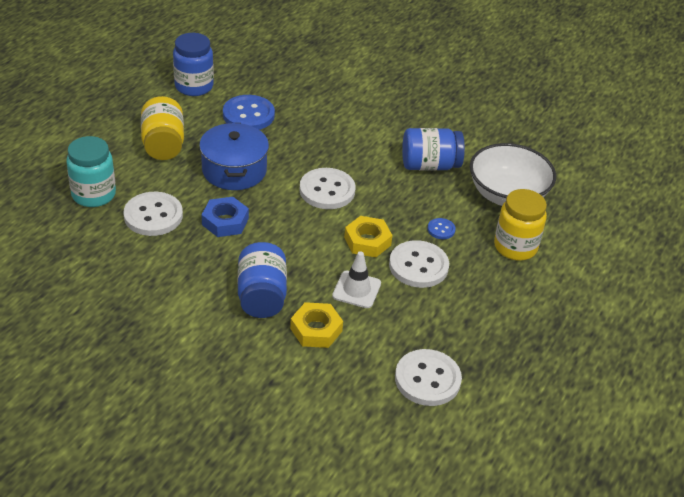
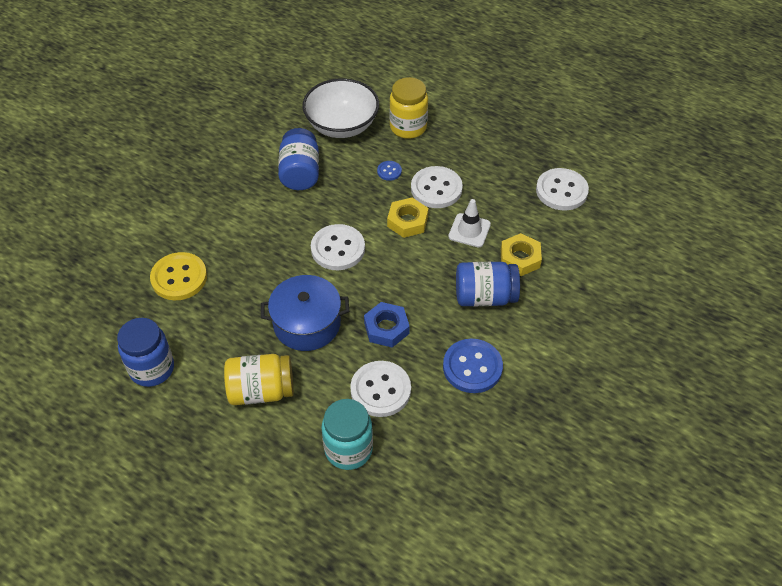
camera: 85 degrees left, 10 degrees up
(248, 115) = (211, 314): blue button -> blue button (472, 367)
(291, 96) = (179, 278): none -> yellow button

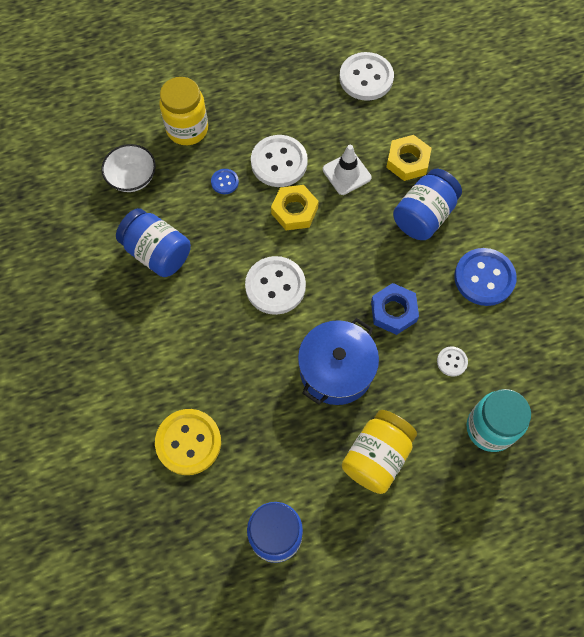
camera: 50 degrees left, 15 degrees up
(342, 125) = (132, 178): white bowl -> white bowl, size x0.60
(380, 390) = (452, 362): white button -> white button, size x0.48

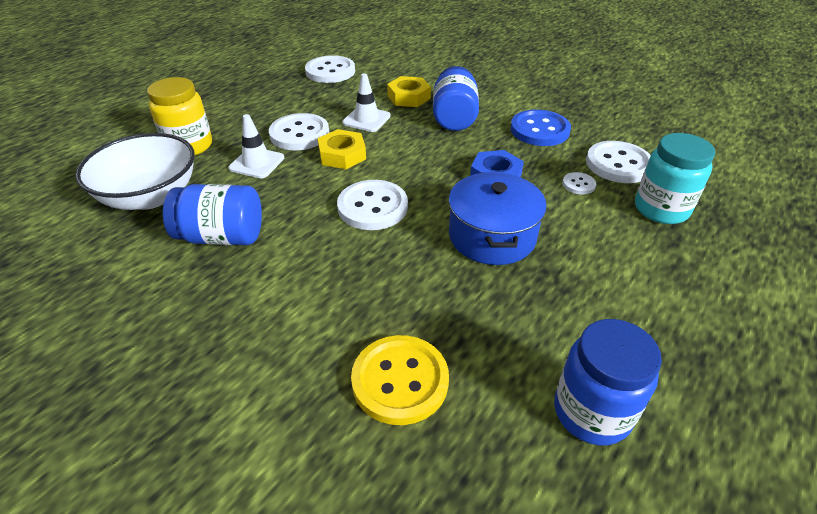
camera: 35 degrees left, 25 degrees down
(132, 178) = (150, 196): white bowl -> white bowl, size x1.67
(225, 182) = (257, 163): blue button -> white traffic cone
(377, 457) = (602, 279): yellow jar -> none
(509, 361) = (618, 164): none -> white button

